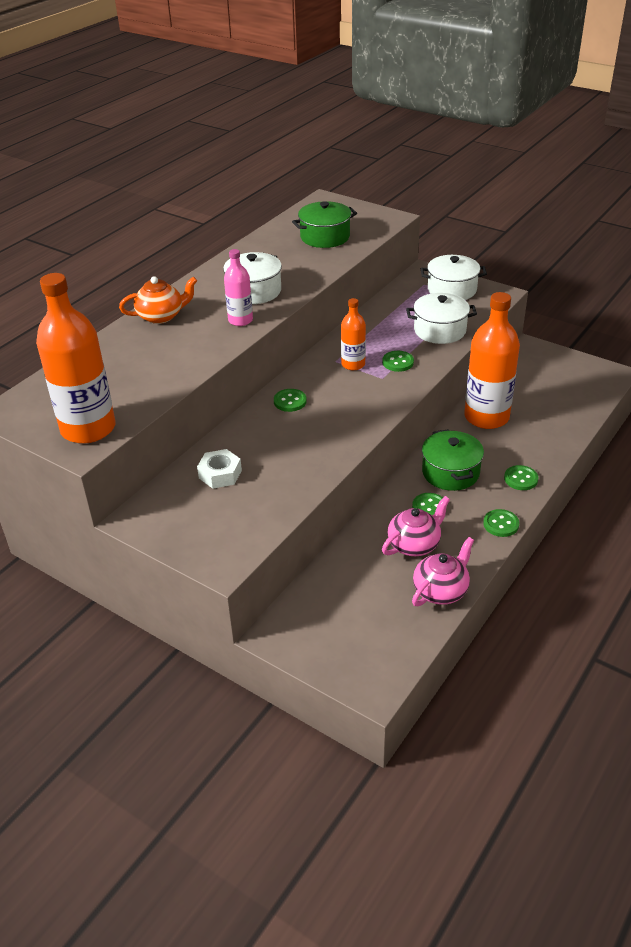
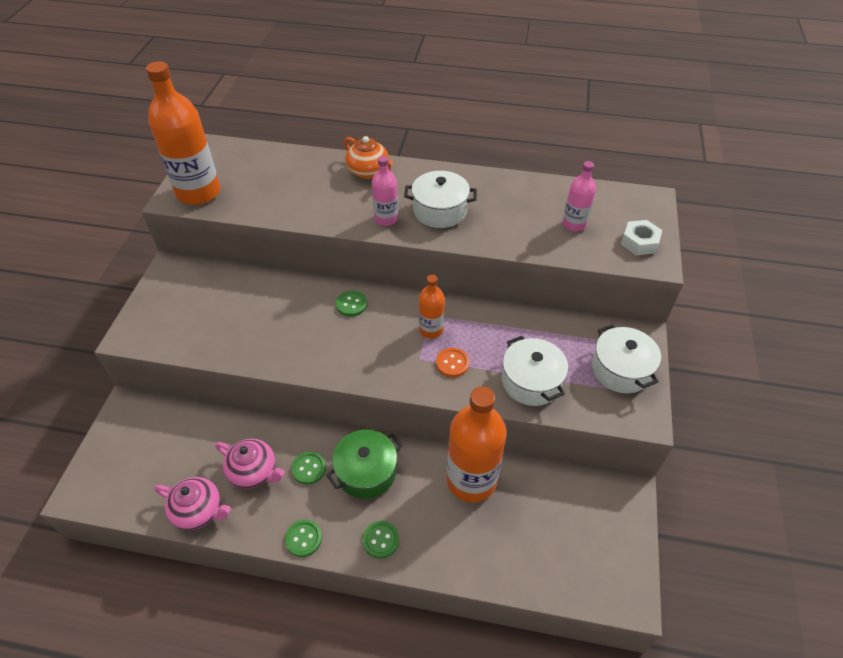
camera: 65 degrees right, 10 degrees up
(220, 474) = (236, 295): white nut -> white nut (639, 242)
(325, 237) = (574, 224): green pot -> pink bottle
(398, 362) = (452, 363): green button -> orange button

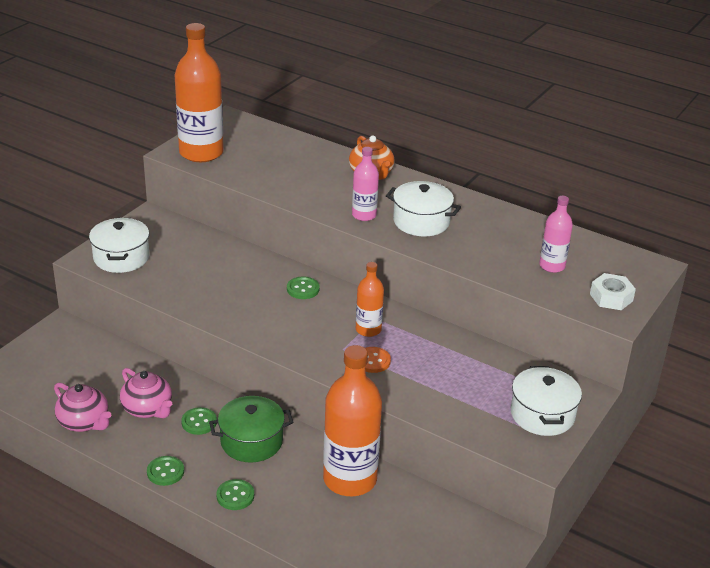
camera: 20 degrees right, 15 degrees down
(531, 381) = (442, 397): white pot -> white pot (121, 257)

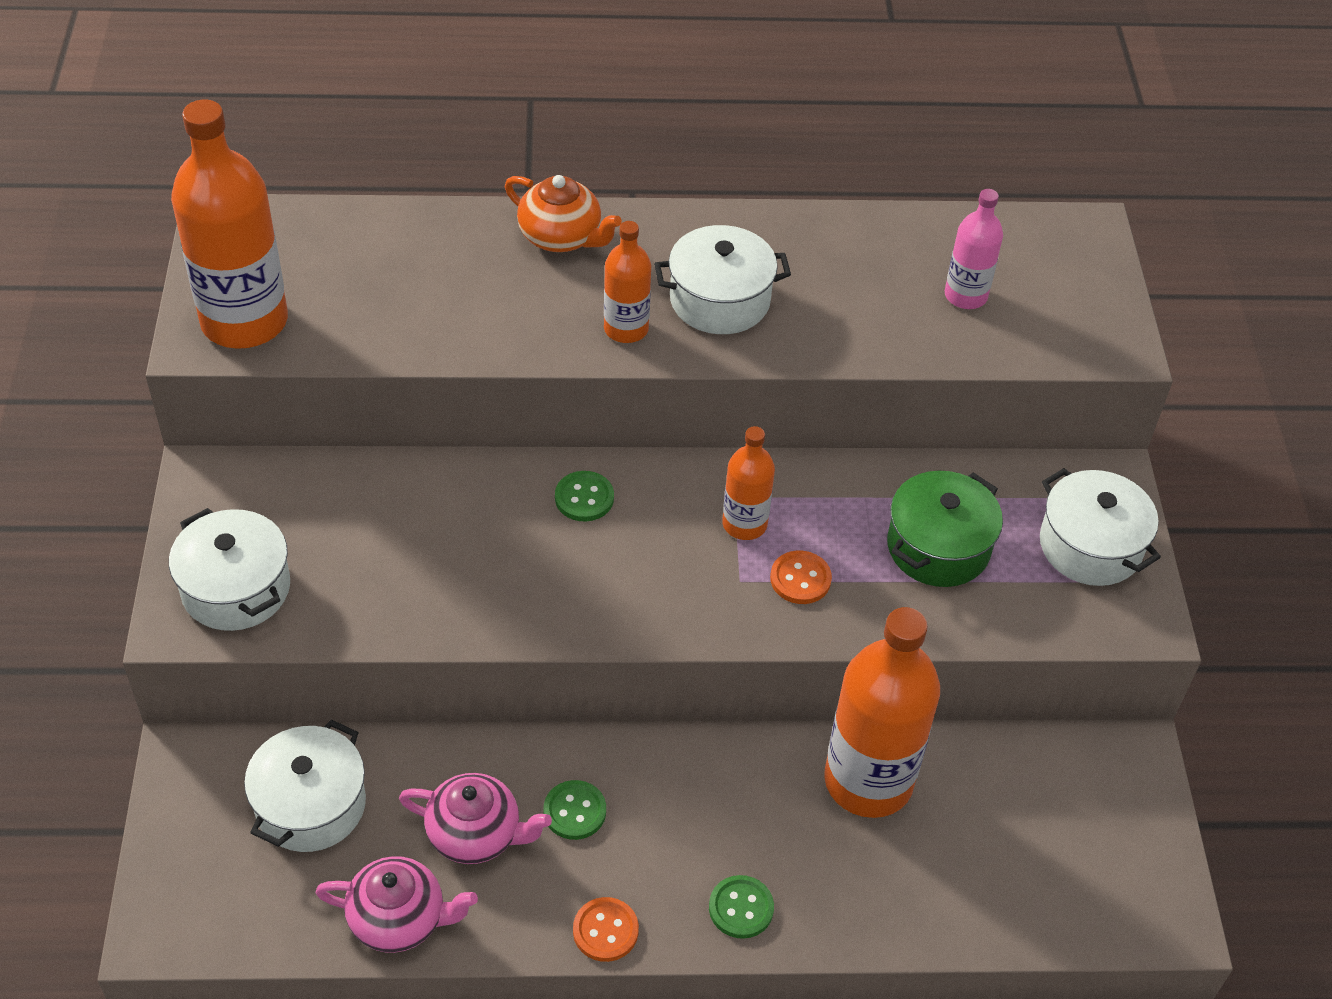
camera: 35 degrees left, 15 degrees up
(92, 365) = (310, 805): none -> white pot
(165, 472) = (605, 930): green button -> orange button
(251, 441) = (680, 799): green pot -> green pot (938, 547)
(364, 215) = (626, 329): pink bottle -> orange bottle
(611, 297) = (1085, 315): white nut -> none

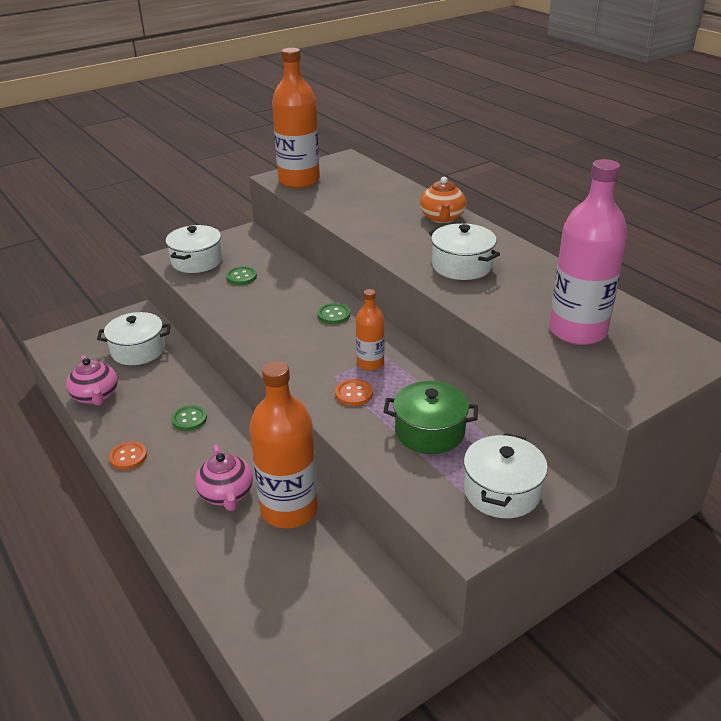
camera: 60 degrees right, 15 degrees down
(476, 834) = (155, 397): pink teapot -> pink teapot (226, 494)
(626, 329) = (408, 251): orange bottle -> none
(741, 908) = (172, 496): green button -> green button (241, 277)
(965, 296) = (577, 331): pink bottle -> pink bottle, size x1.92

